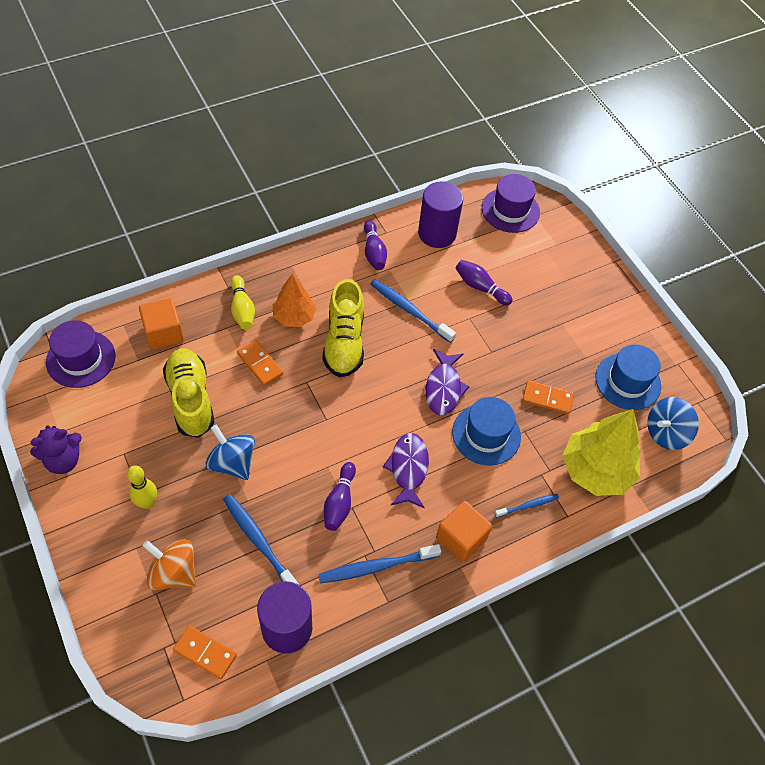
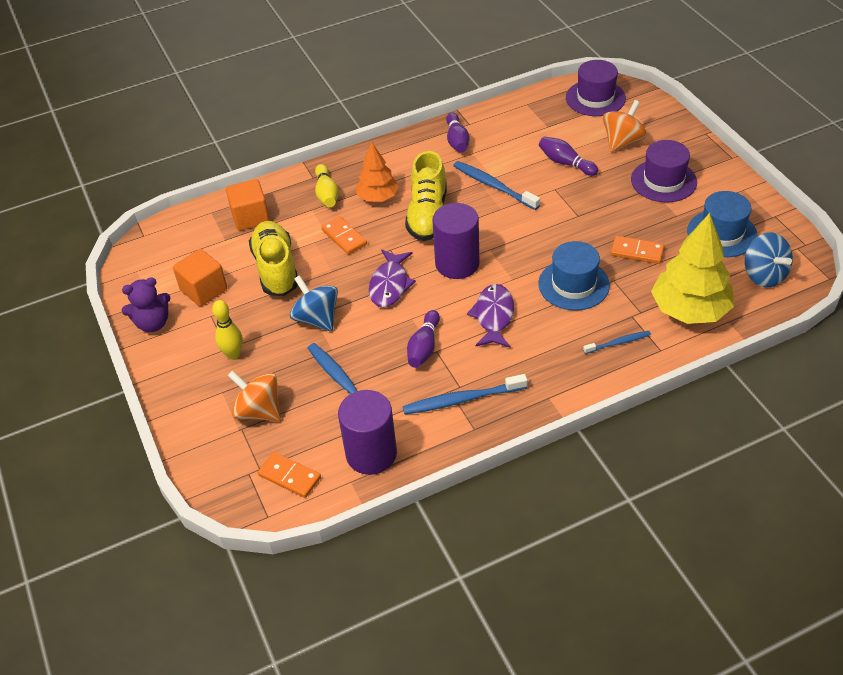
camera: 10 degrees right, 10 degrees down
(81, 359) = (170, 241): purple hat -> purple hat (663, 181)
(437, 233) = (520, 121): purple cylinder -> purple cylinder (457, 264)
(443, 388) = (529, 248): purple fish -> purple fish (390, 285)
(461, 538) = (549, 373): orange cube -> orange cube (204, 290)
(535, 265) = (622, 142): none -> orange spinning top
(666, 433) = (764, 275): blue spinning top -> blue spinning top turned 90 degrees counterclockwise

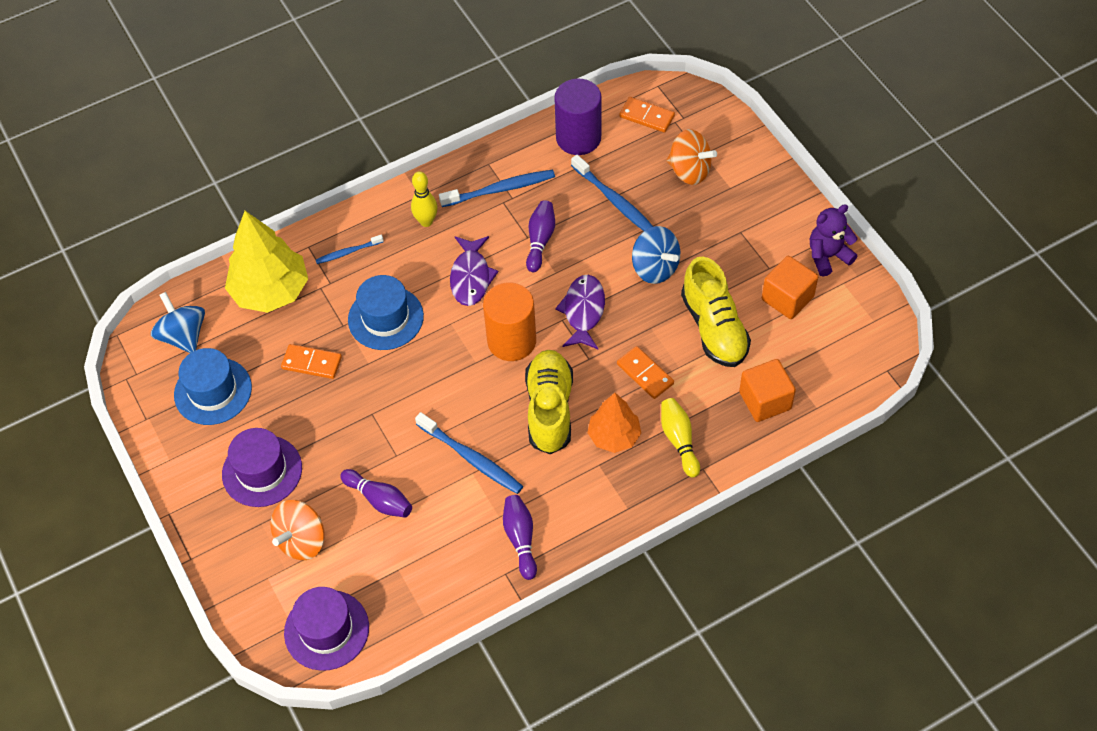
camera: 175 degrees right, 10 degrees up
(233, 354) = (731, 225): yellow bowling pin -> yellow bowling pin (426, 221)
(457, 264) = (511, 341): purple cylinder -> orange cylinder

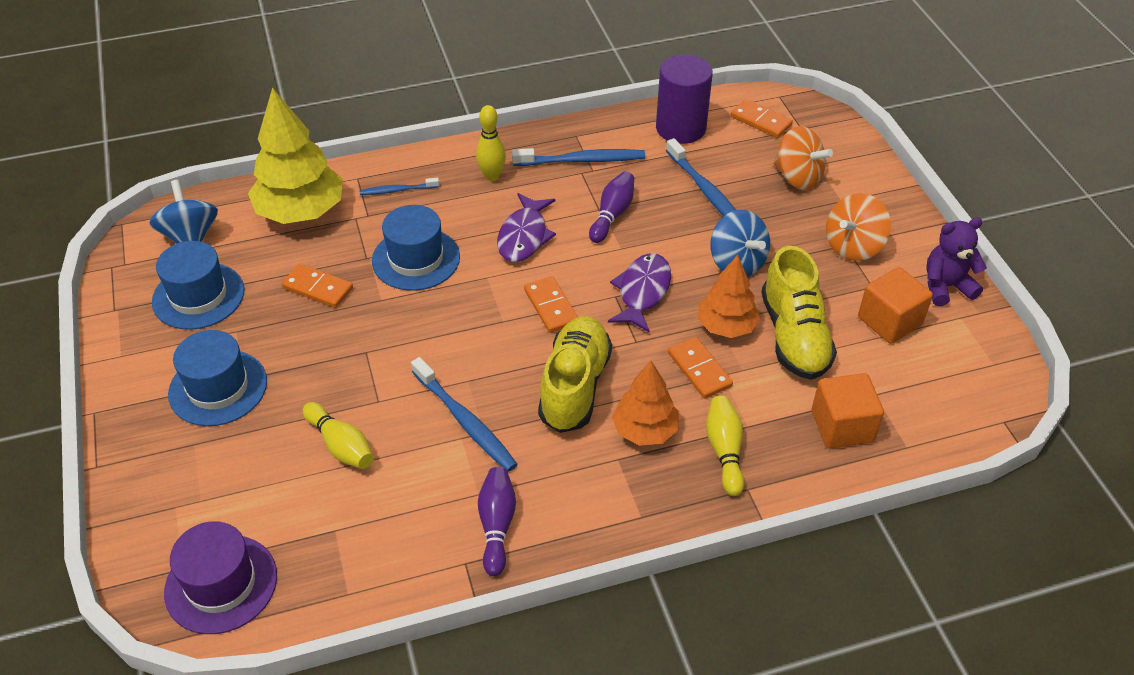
camera: 10 degrees right, 10 degrees down
(262, 471) = (218, 388): purple hat -> blue hat
(302, 540) = (233, 472): orange spinning top -> orange spinning top (853, 246)
(379, 499) = (341, 445): purple bowling pin -> yellow bowling pin
(511, 341) = (551, 307): orange cylinder -> orange domino
(658, 330) = (726, 326): none -> orange tree

